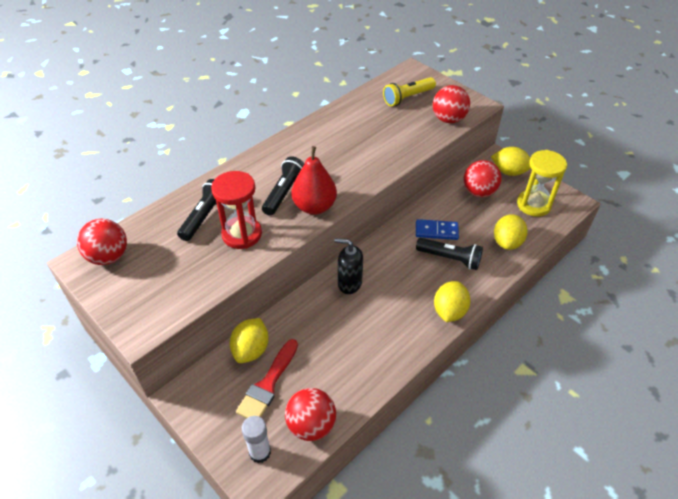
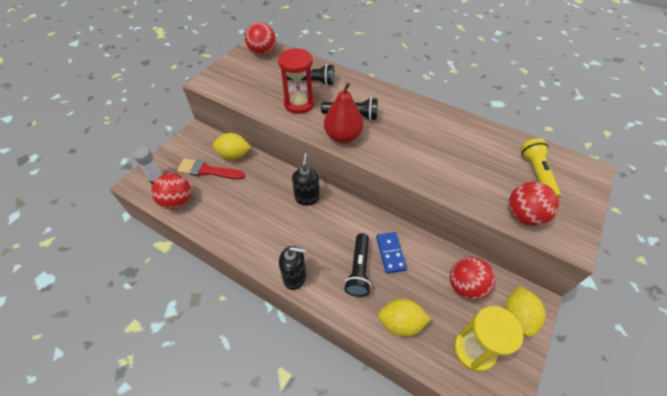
camera: 75 degrees right, 5 degrees up
(408, 98) = (536, 174): yellow flashlight -> yellow flashlight turned 45 degrees clockwise
(449, 311) = (295, 277): yellow lemon -> black soap dispenser

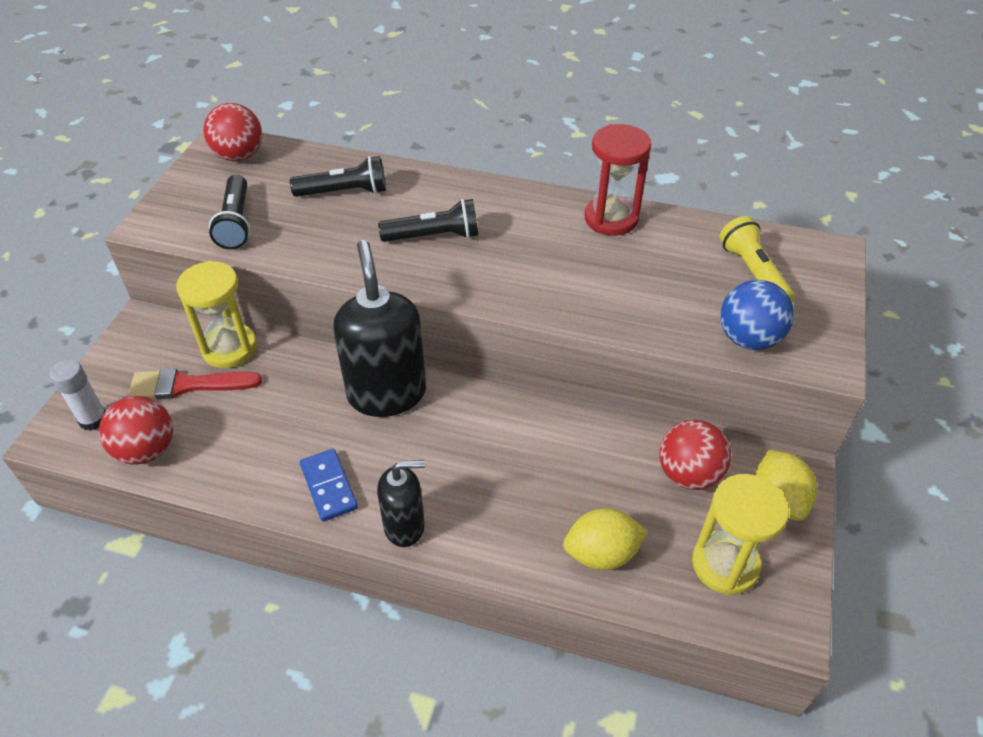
camera: 15 degrees left, 5 degrees down
(234, 155) = (229, 348): yellow lemon -> yellow hourglass
(299, 104) = (335, 233): red hourglass -> red hourglass (611, 219)
(307, 198) = (387, 393): black soap dispenser -> black soap dispenser, size x1.75
(343, 136) = (429, 273): red pear -> none
(359, 269) = (510, 489): black flashlight -> black flashlight (236, 223)
(390, 253) = (555, 451): blue domino -> blue domino (329, 486)
(523, 216) = (748, 339): red ball -> blue ball

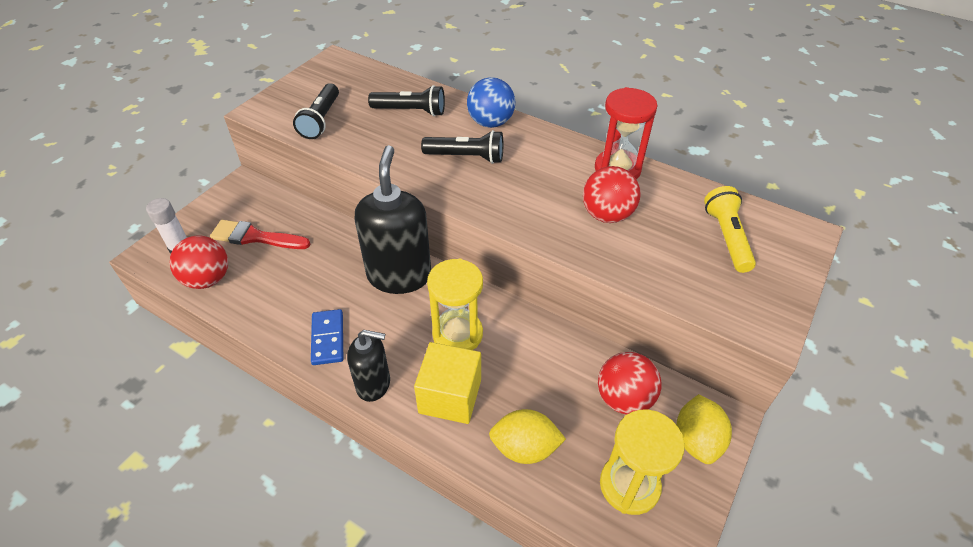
camera: 15 degrees right, 0 degrees up
(229, 348) = (296, 216): yellow hourglass -> yellow hourglass (457, 334)
(239, 156) = (344, 71): red ball -> red ball (607, 215)
(498, 518) = (450, 396): none -> yellow cube
(748, 339) = (702, 293): blue ball -> blue ball (490, 123)

